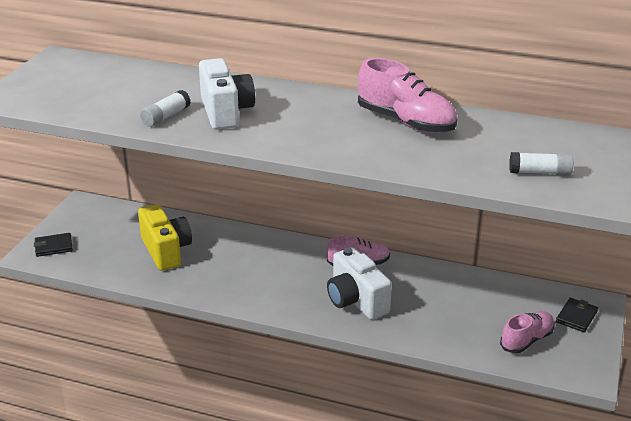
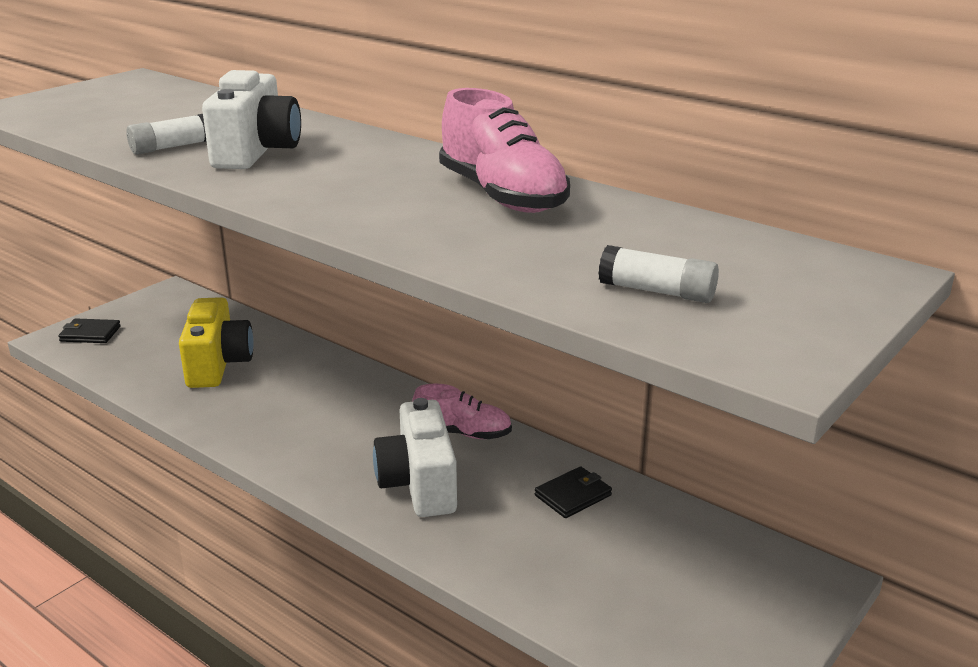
camera: 20 degrees right, 5 degrees down
(526, 340) = (652, 610): pink shoe -> none
(576, 317) = (766, 592): black wallet -> black wallet (573, 495)

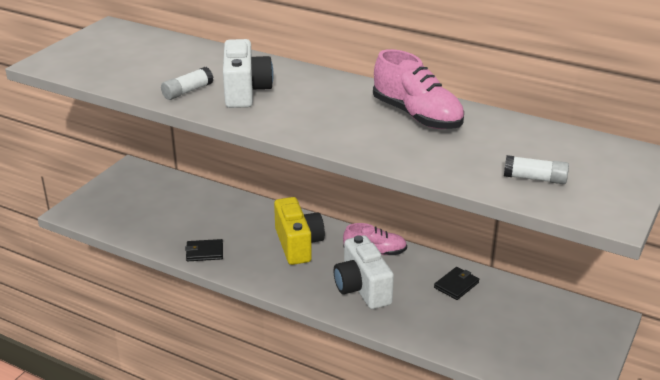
camera: 10 degrees left, 5 degrees up
(90, 334) = (93, 206): black wallet -> black wallet (204, 252)
(218, 365) = (195, 220): yellow camera -> yellow camera (298, 244)

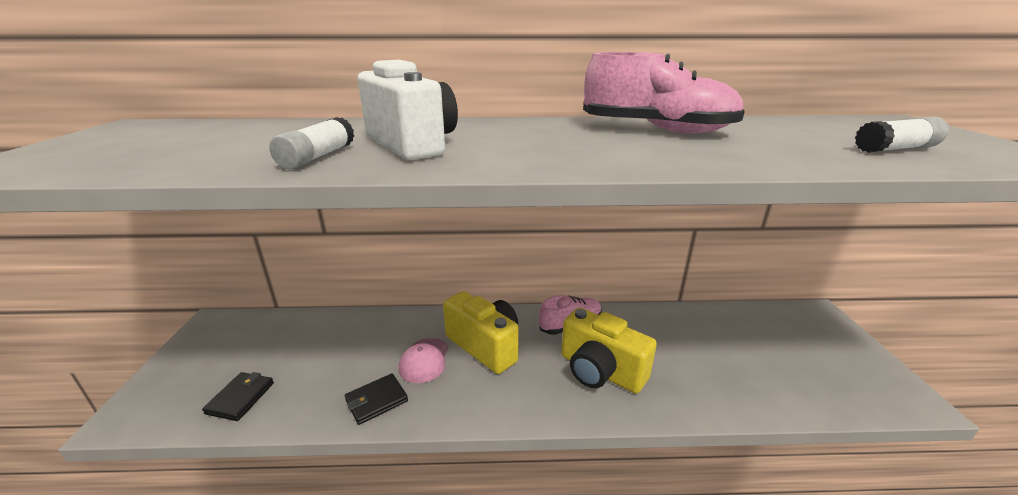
camera: 30 degrees left, 5 degrees down
(250, 239) = (424, 360): none -> pink cap
(362, 288) = (600, 371): white camera -> yellow camera
(456, 285) = (676, 330): black wallet -> black wallet (240, 398)

